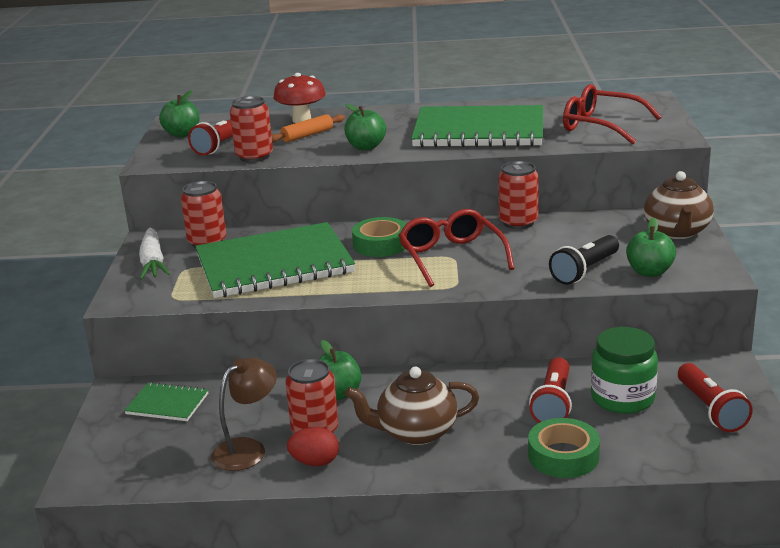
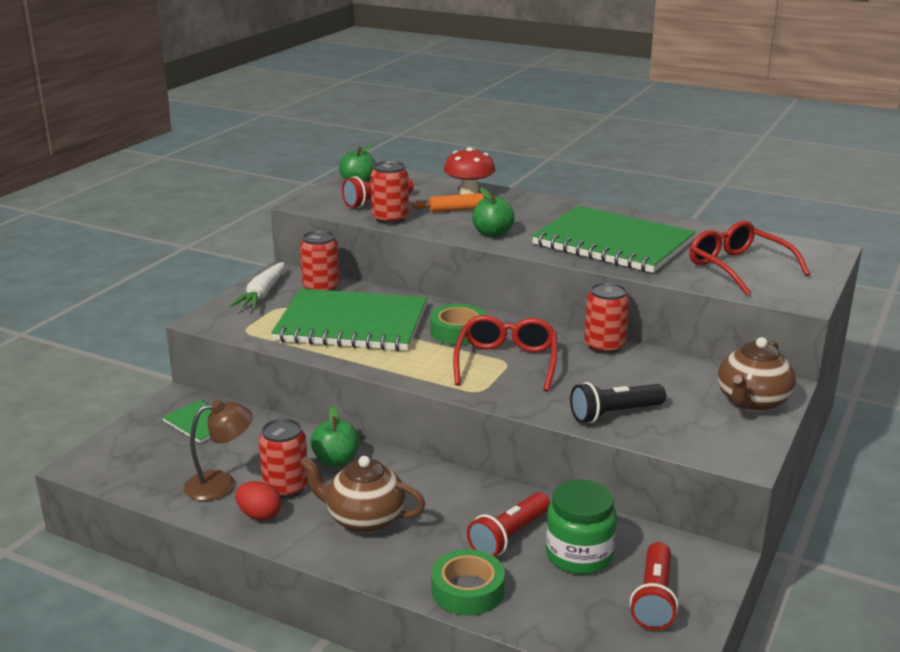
camera: 25 degrees right, 0 degrees up
(649, 272) = (676, 435): green apple -> none

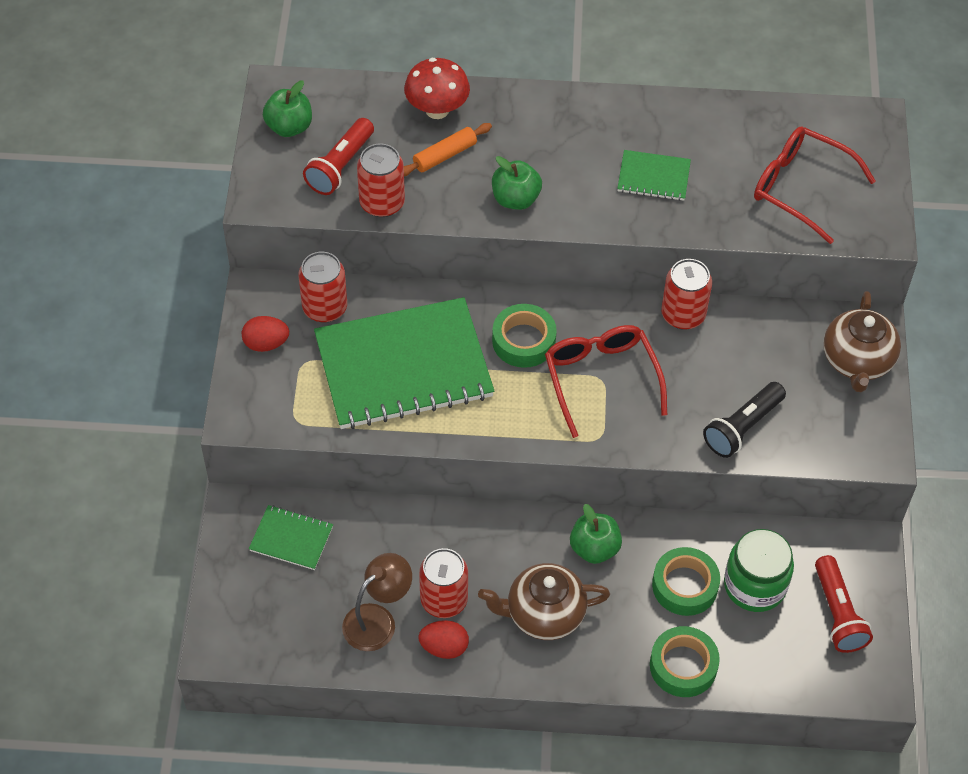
camera: 25 degrees left, 30 degrees up
(262, 294) = (266, 343): white carrot -> red egg
(336, 460) = (467, 543): green apple -> green apple (594, 548)
(509, 537) = (685, 586): red flashlight -> green tape
(613, 243) = (653, 177): green notebook -> green notebook, size x0.44

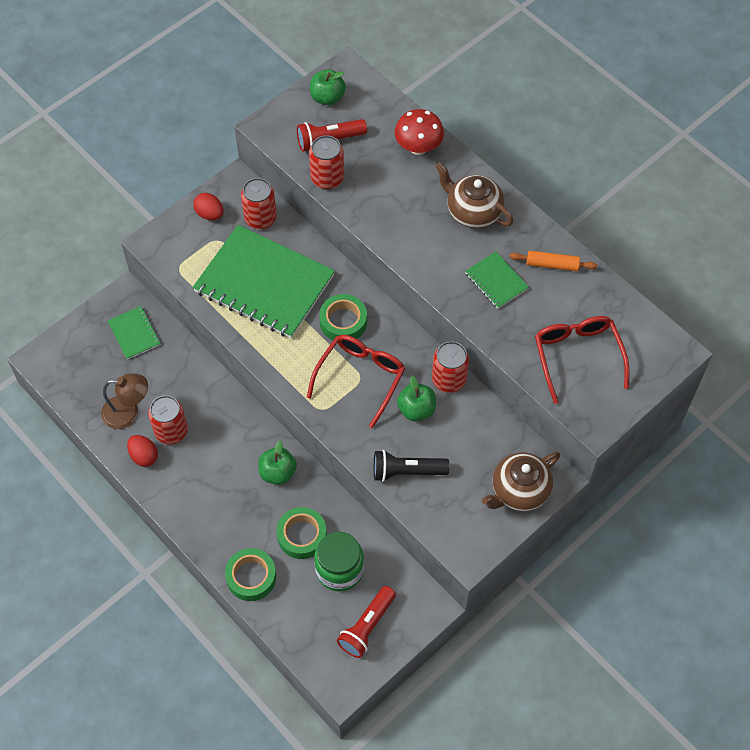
camera: 45 degrees right, 5 degrees up
(445, 155) = (392, 177): orange rolling pin -> orange rolling pin (552, 264)
(515, 199) = (402, 232): green apple -> green apple (416, 409)
(543, 614) = (212, 484): brown teapot -> brown teapot (473, 212)

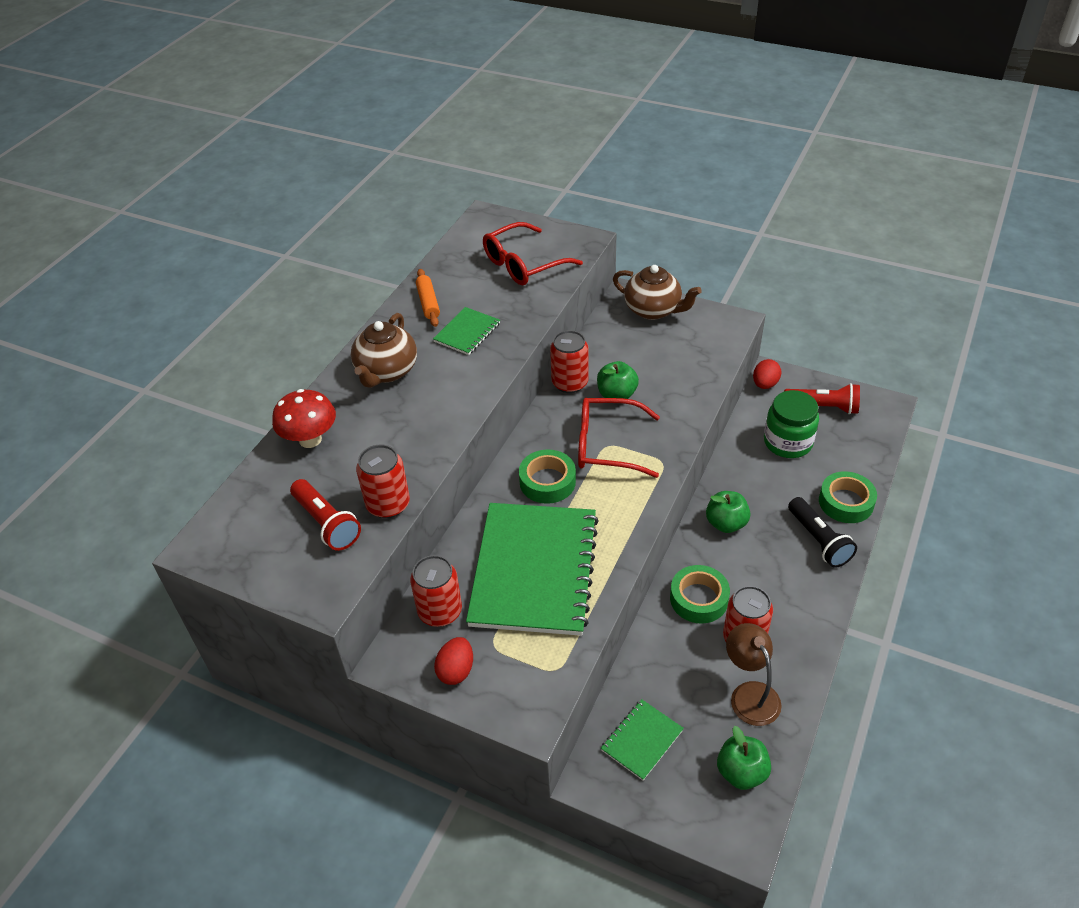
camera: 110 degrees left, 15 degrees down
(144, 456) = (790, 652): red egg -> red egg (765, 384)
(302, 535) = (776, 480): green tape -> green tape (699, 599)
(327, 97) = (253, 550): green apple -> green apple (741, 772)
(406, 471) = (686, 381): black flashlight -> black flashlight (819, 540)

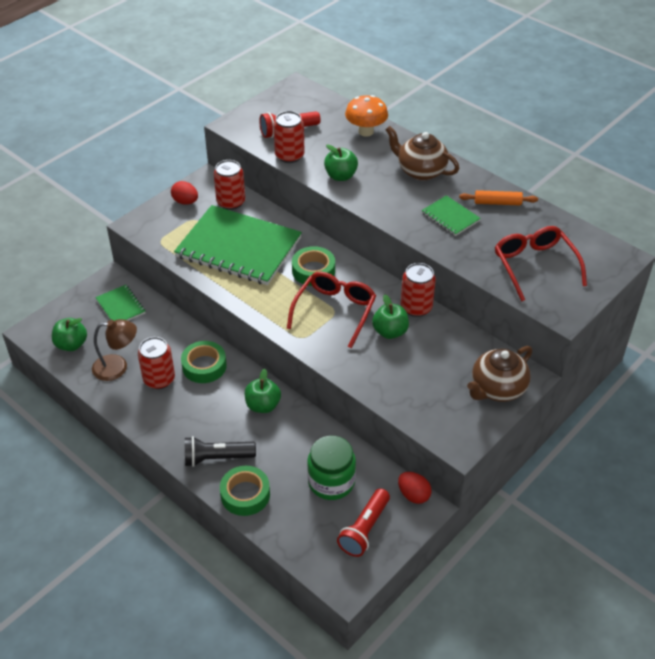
camera: 105 degrees right, 0 degrees up
(310, 439) = (366, 131): red mushroom -> orange mushroom
(419, 440) = (340, 176): none -> green apple

